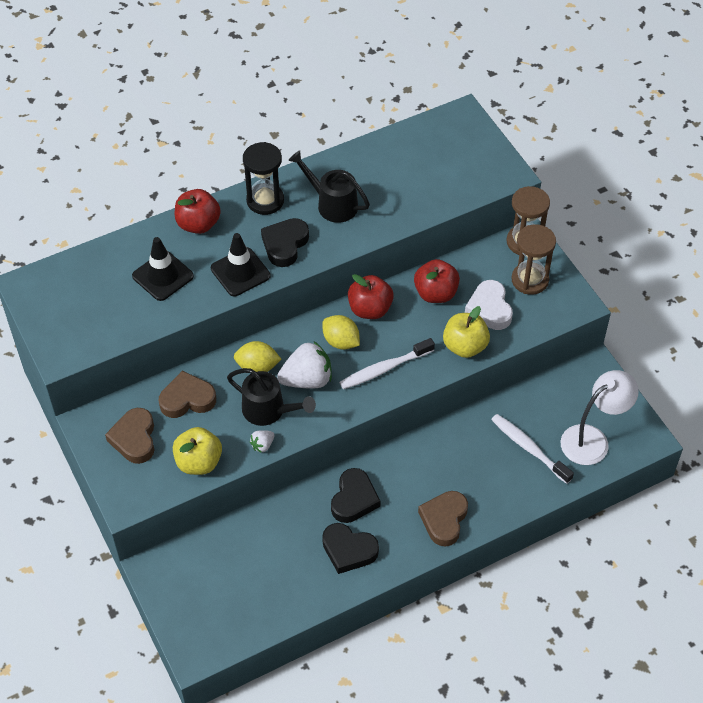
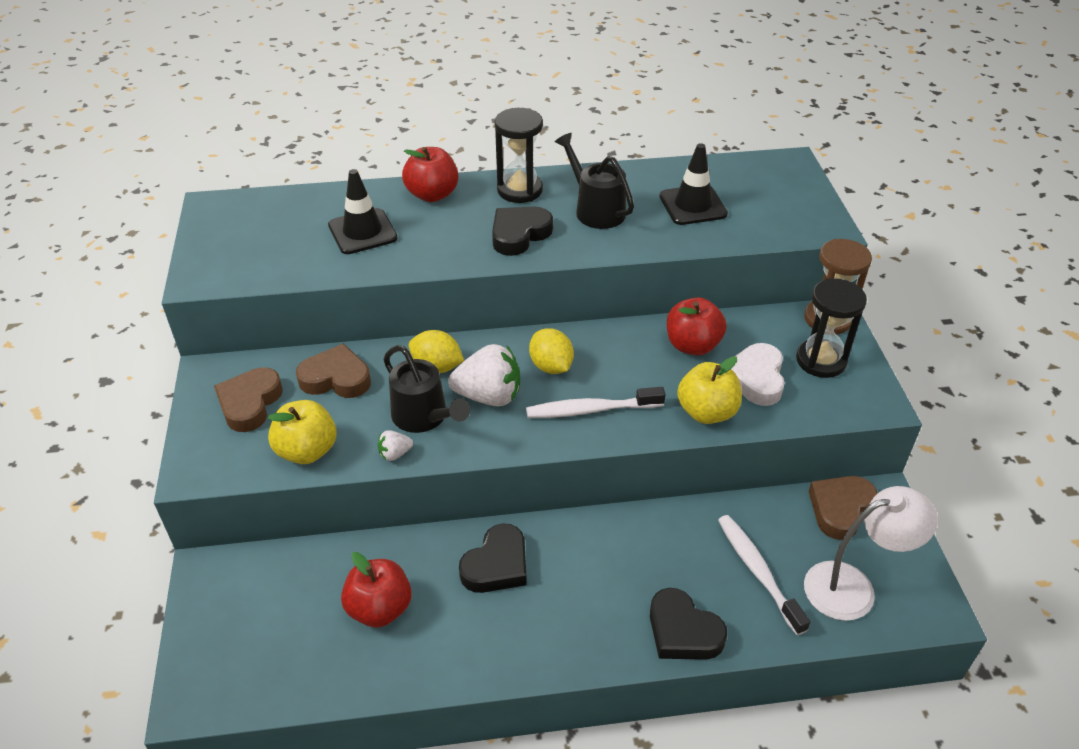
camera: 20 degrees right, 10 degrees down
(240, 272) = (452, 248): black traffic cone -> black traffic cone (693, 205)
(348, 550) = (459, 629): black heart -> black heart (683, 631)
(370, 309) = (603, 341): red apple -> red apple (379, 608)
(444, 520) = (604, 630): brown heart -> brown heart (840, 509)
(530, 280) = (821, 360): brown hourglass -> black hourglass

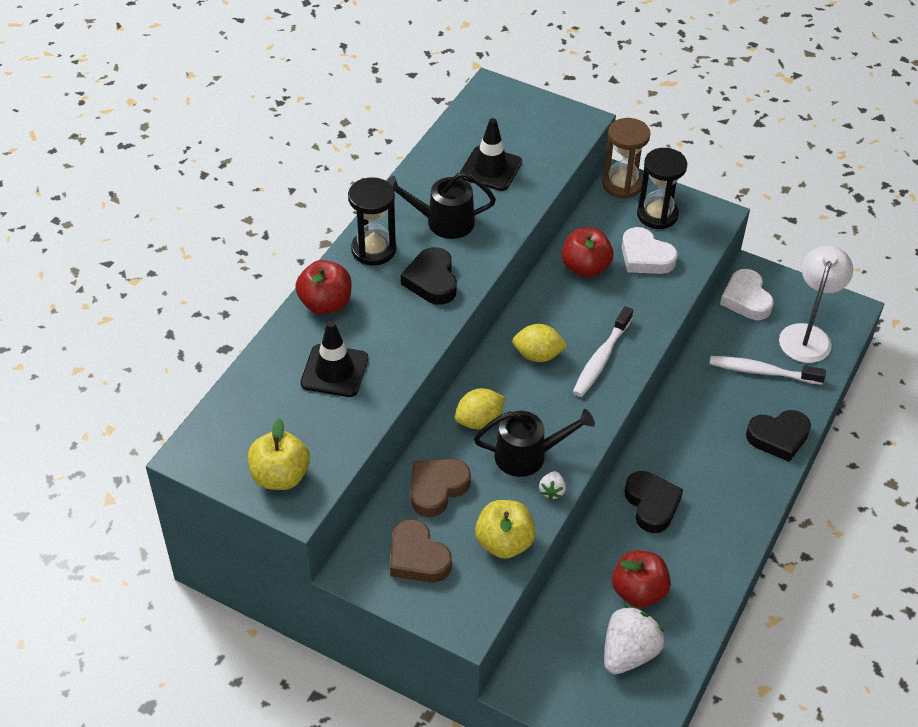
camera: 55 degrees left, 5 degrees up
(489, 396) = (538, 407): white strawberry -> white strawberry (629, 653)
(706, 412) = (654, 301): yellow apple -> yellow apple (280, 476)
(840, 509) = (746, 299): brown heart -> white heart

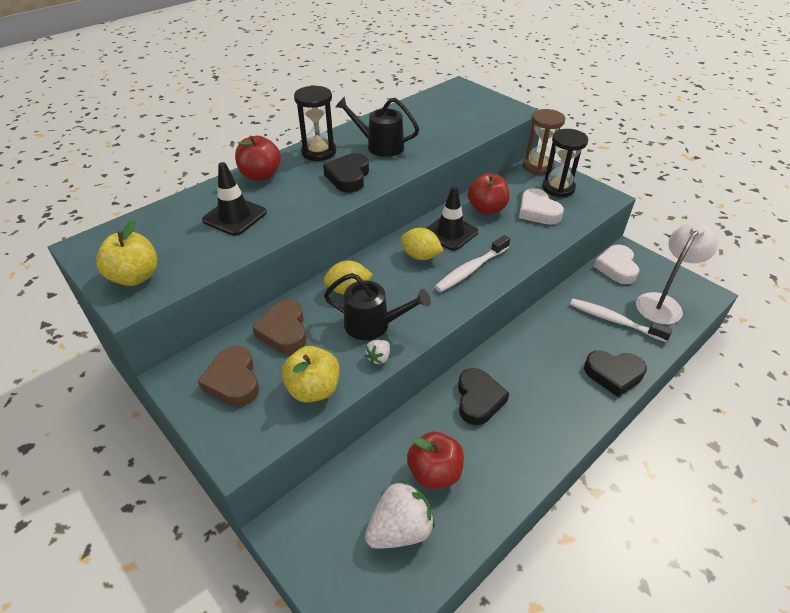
camera: 20 degrees right, 5 degrees down
(437, 489) = (284, 331): brown heart -> brown heart turned 75 degrees counterclockwise
(490, 169) = (433, 124): black traffic cone -> black traffic cone (450, 232)

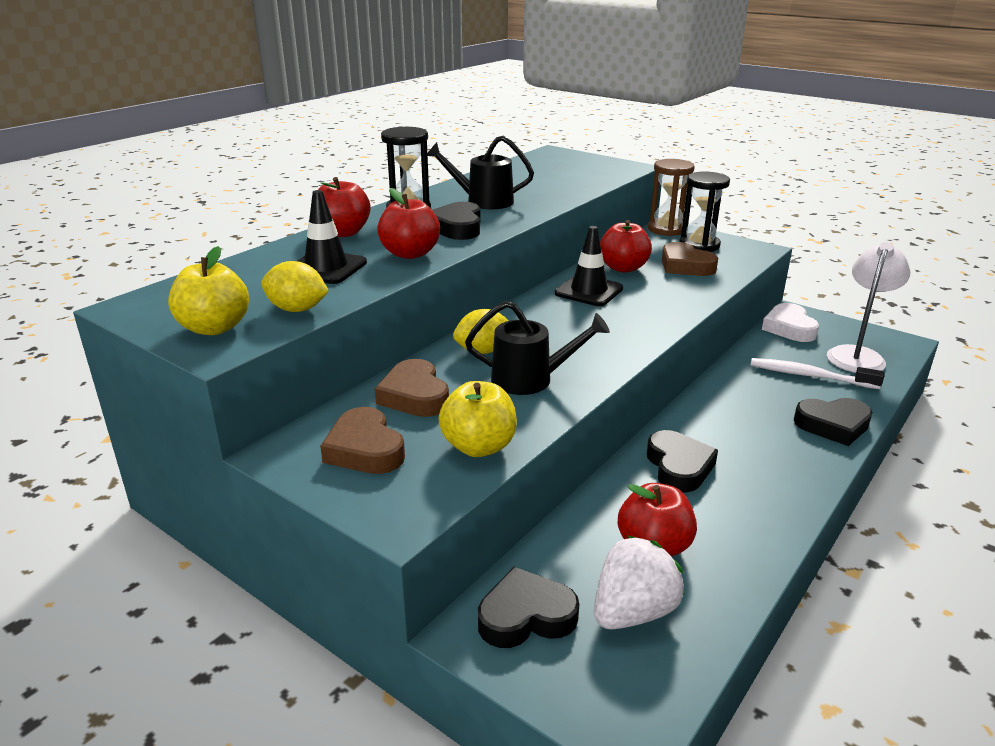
camera: 10 degrees left, 15 degrees down
(302, 206) = (410, 254): none -> red apple
(325, 520) = (526, 616): none -> black heart
(378, 358) = (551, 409): white strawberry -> none
(420, 256) = (562, 314): yellow lemon -> yellow lemon (297, 309)
(470, 269) = (629, 321): white toothbrush -> none
(538, 211) = (685, 266): white heart -> brown heart

